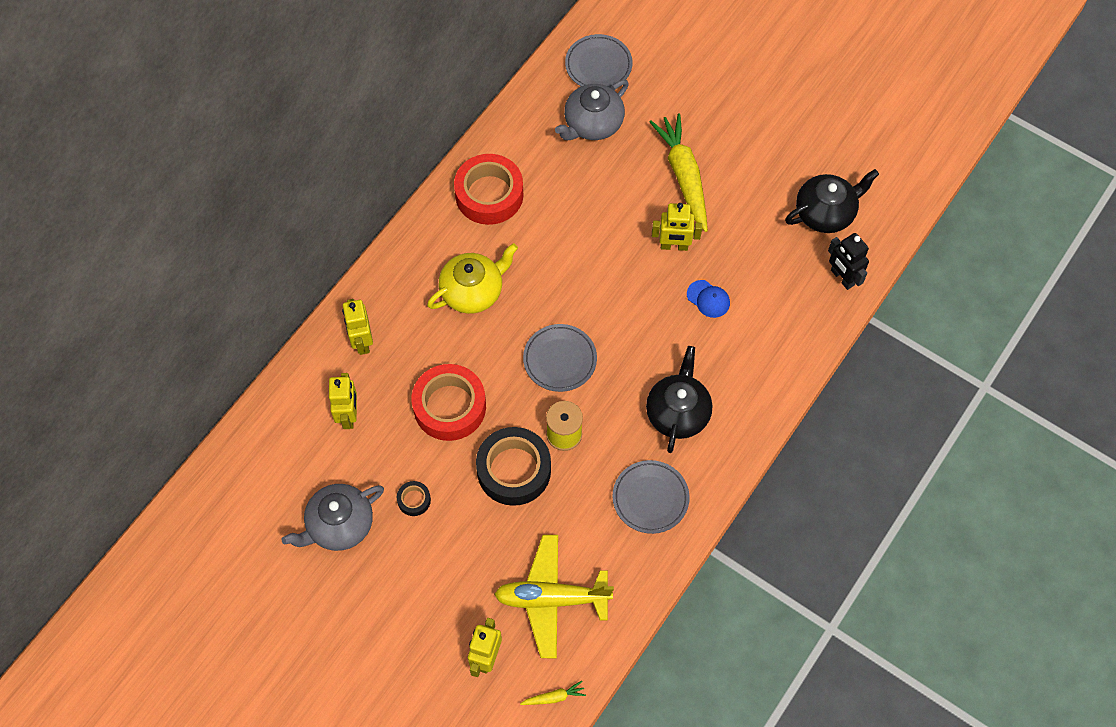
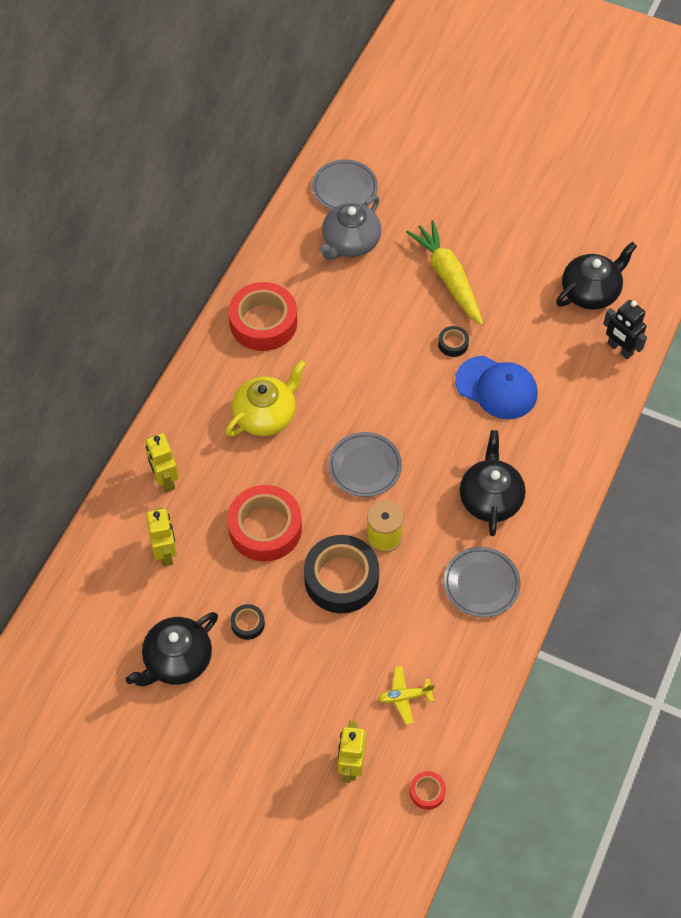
camera: 10 degrees left, 5 degrees down
(339, 525) = (177, 660): grey teapot -> black teapot
(551, 599) = (404, 696): yellow plane -> yellow plane, size x0.48
(554, 697) = (427, 792): yellow carrot -> red tape
(674, 246) = (453, 344): yellow robot -> black tape
(708, 299) = (496, 388): blue cap -> blue cap, size x1.87

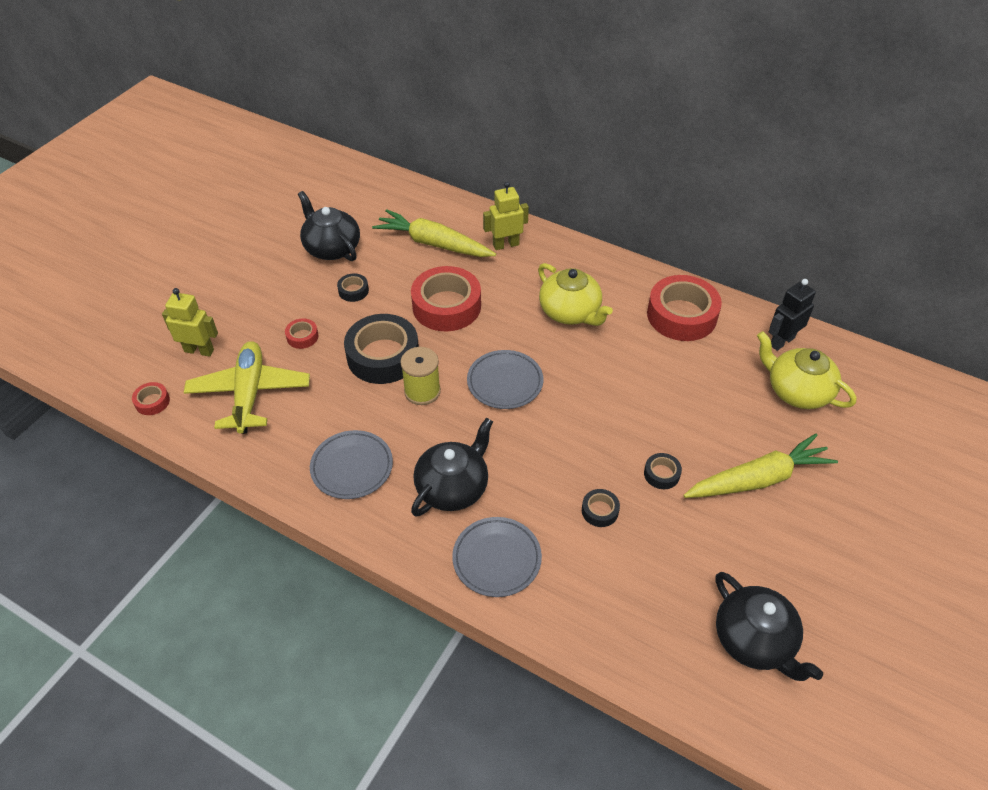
camera: 95 degrees right, 10 degrees down
(166, 552) = (433, 244): yellow robot -> yellow carrot
(321, 662) = (302, 337): none -> red tape
(344, 188) = (876, 391): grey plate -> grey plate (497, 559)
(350, 243) = (797, 391): grey teapot -> yellow teapot
(404, 696) = (250, 393): yellow plane -> yellow plane, size x2.09
(490, 498) = (453, 487): black teapot -> black teapot turned 60 degrees counterclockwise
(496, 388) = (600, 511): blue cap -> black tape
(619, 349) = (660, 663): black robot -> black robot (781, 341)

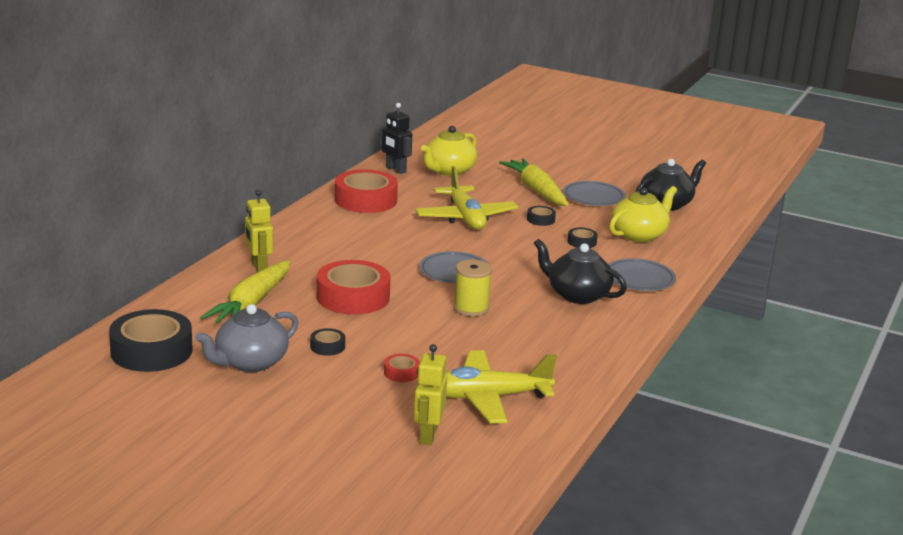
camera: 95 degrees left, 25 degrees down
(152, 402) = (511, 457): red tape -> none
(331, 248) = (250, 362): black teapot -> grey teapot
(352, 467) = (569, 339): grey plate -> grey plate (593, 197)
(383, 356) = (426, 328): black tape -> black tape (151, 351)
(570, 312) = (362, 242): yellow teapot -> yellow teapot (639, 235)
(651, 400) = (465, 218): none -> yellow plane

